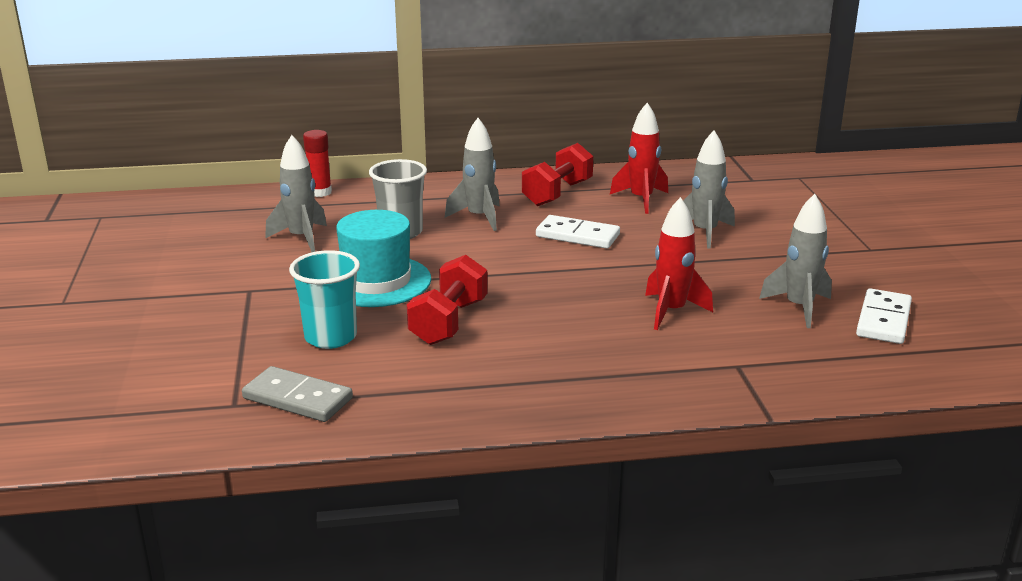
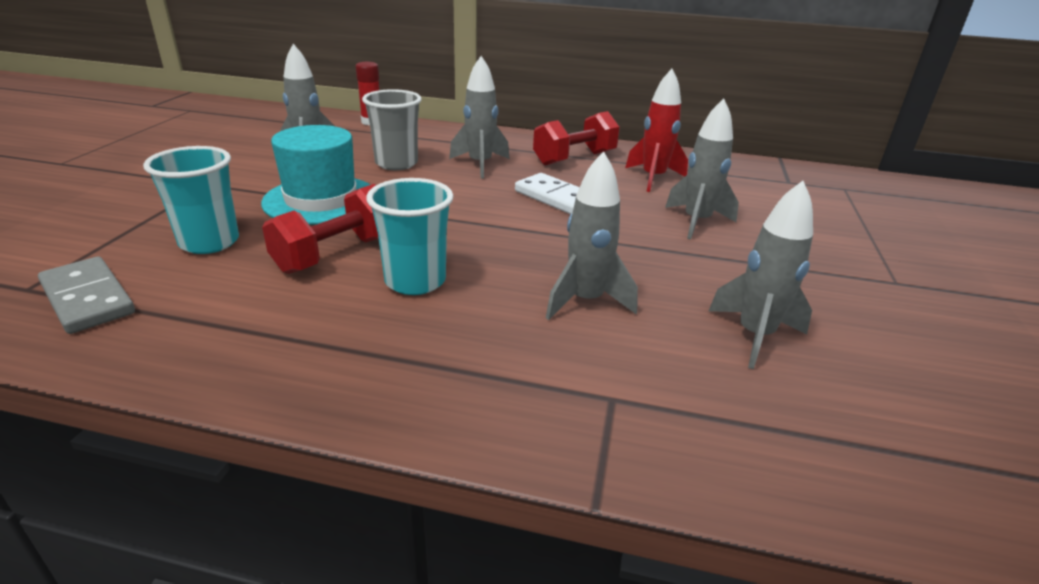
camera: 20 degrees right, 5 degrees up
(535, 327) = (415, 281): none -> turquoise cup
(671, 311) = (585, 301): red rocket -> grey rocket
(883, 320) = (871, 385): white domino -> none

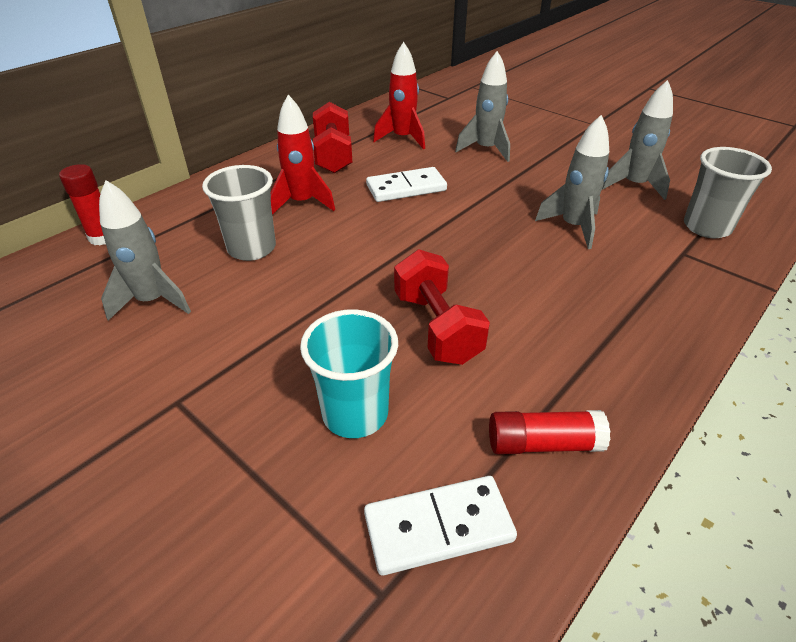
camera: 60 degrees left, 10 degrees up
(87, 299) = (438, 527): grey domino -> white domino
(189, 333) = (543, 443): none -> red glue stick
(321, 200) = (305, 316): turquoise hat -> none
(415, 281) = (510, 293): turquoise cup -> none
(480, 165) = (302, 203): grey rocket -> red rocket
(713, 417) = (707, 227): none -> grey cup

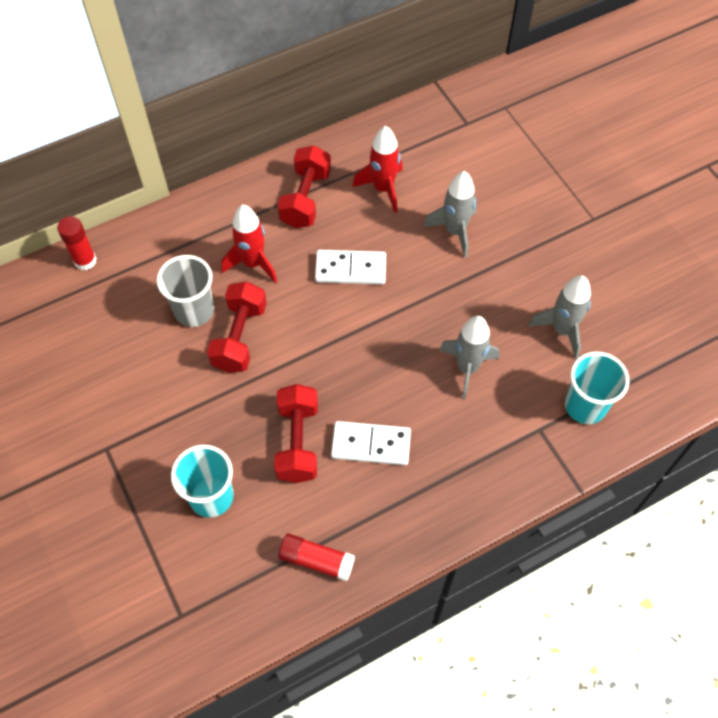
camera: 20 degrees right, 20 degrees up
(153, 301) = (109, 348): grey rocket -> none
(316, 257) = (240, 337): none -> red dumbbell
(438, 527) = (226, 590): white domino -> white domino (371, 445)
(707, 227) = (585, 406): grey cup -> turquoise cup

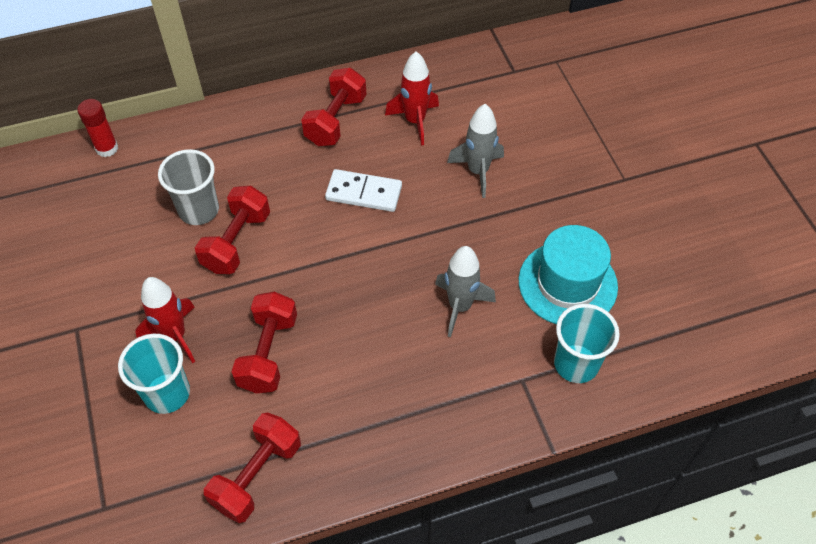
camera: 10 degrees right, 5 degrees down
(253, 263) = (268, 173): red rocket -> red rocket (175, 336)
(316, 560) = (257, 475): red glue stick -> red dumbbell
(371, 445) = (342, 368): white domino -> none
(562, 330) = (567, 283): grey rocket -> turquoise hat

